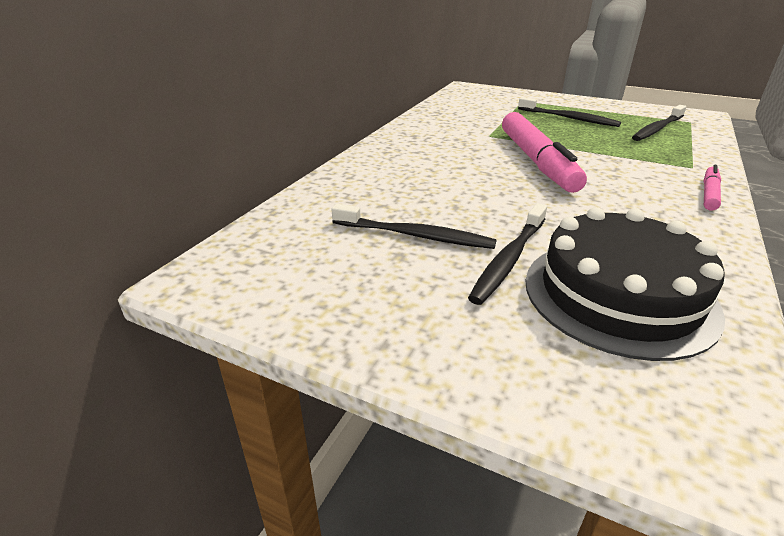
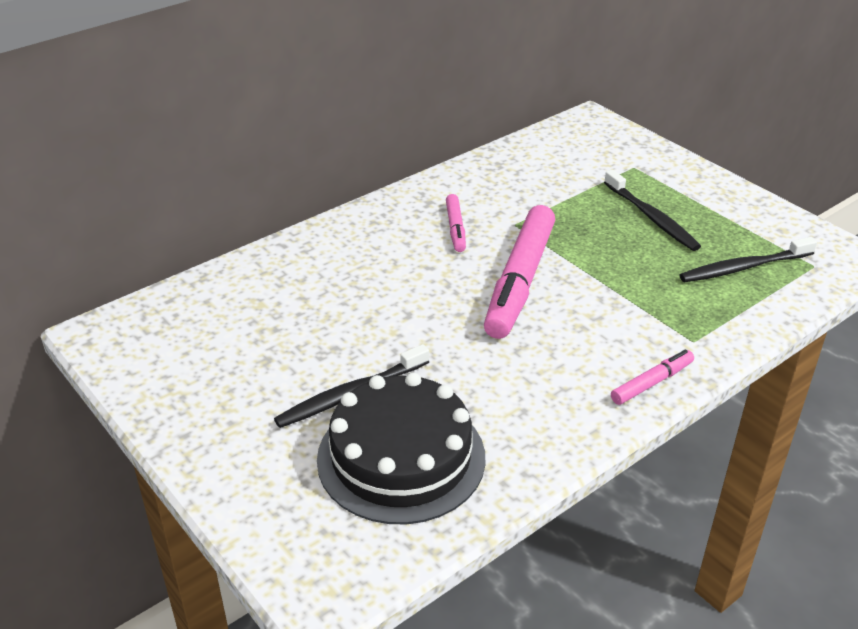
camera: 25 degrees right, 5 degrees up
(415, 235) = (298, 343): black toothbrush -> none
(452, 144) = (455, 228): none -> pink marker

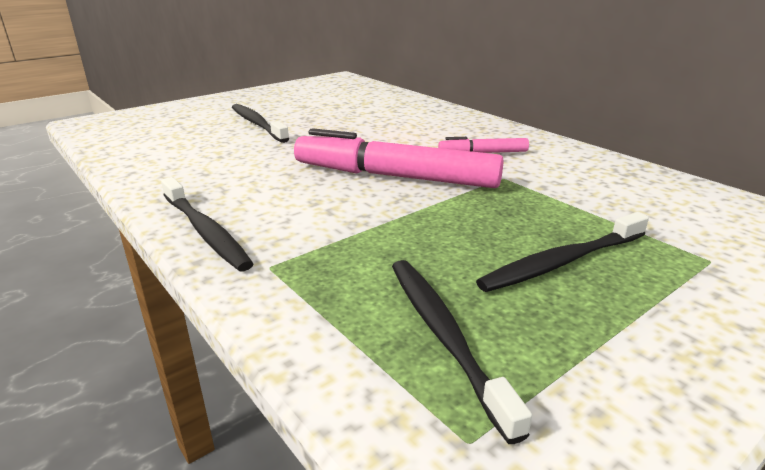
camera: 90 degrees right, 10 degrees down
(401, 458) = (182, 137): black cake -> none
(652, 383) = (205, 232): pink marker -> black toothbrush

